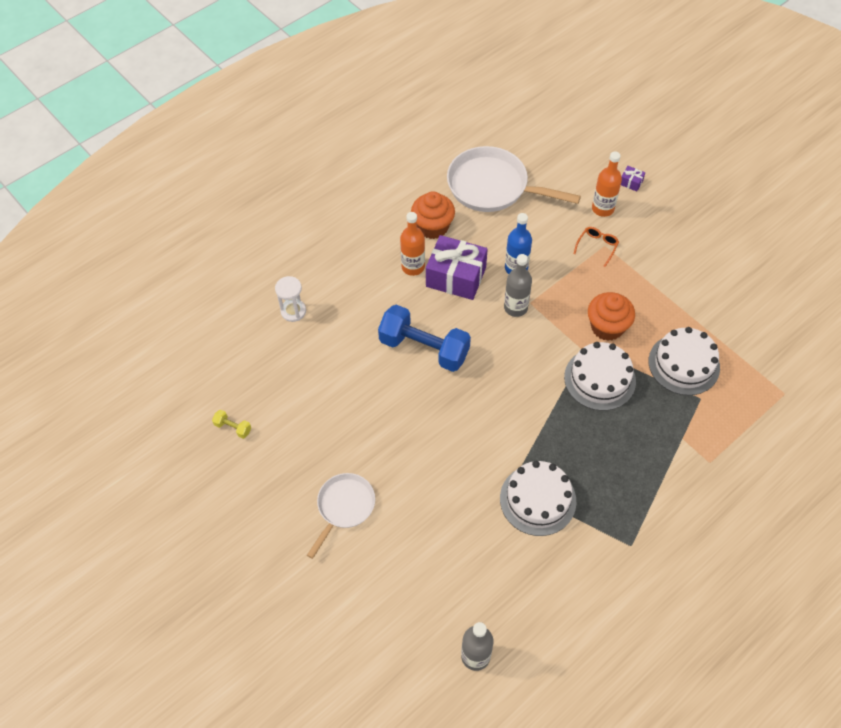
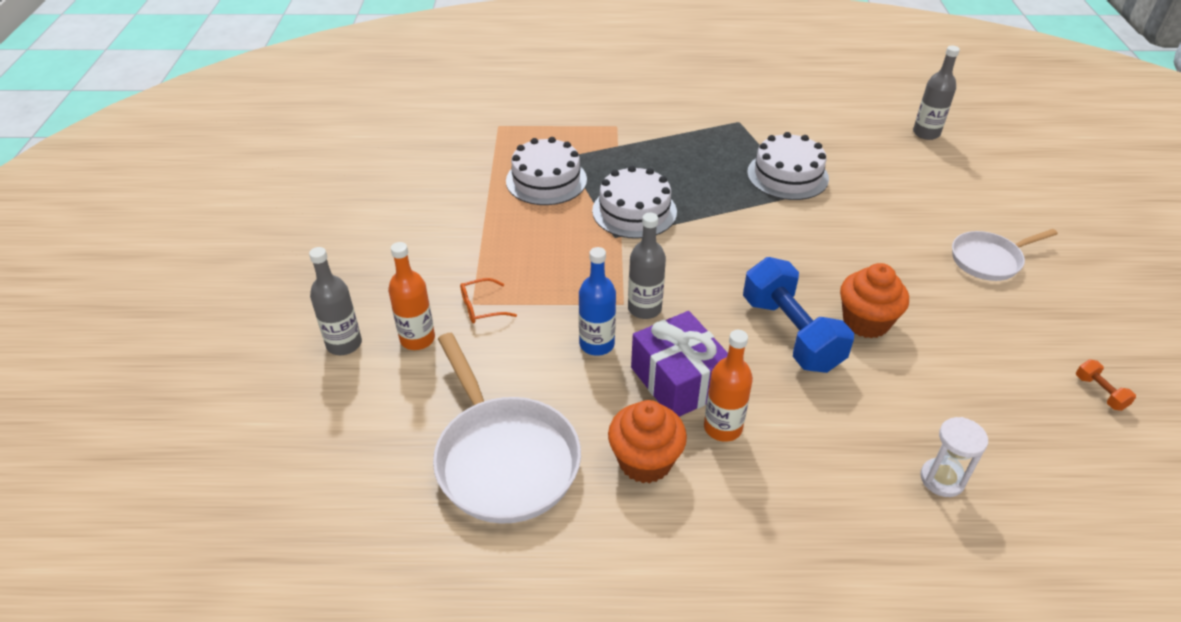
camera: 140 degrees left, 15 degrees down
(233, 427) = (1099, 392): yellow dumbbell -> orange dumbbell
(607, 327) = (574, 240): orange cupcake -> orange cupcake (865, 322)
(631, 182) = (344, 344): purple gift -> grey bottle

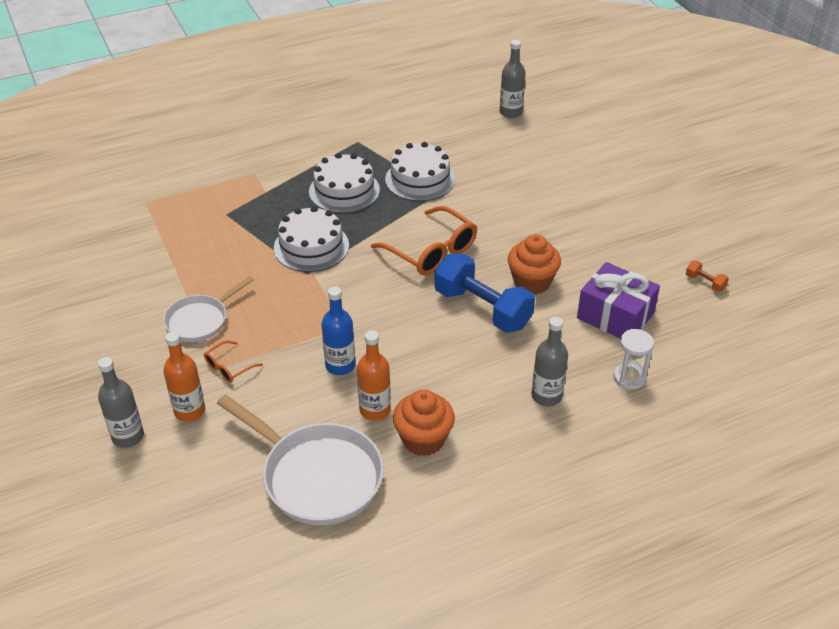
camera: 25 degrees left, 0 degrees up
(546, 180) = (220, 241): white cake -> white cake (344, 190)
(644, 309) = (362, 325): grey bottle -> grey bottle (546, 396)
(679, 380) = (418, 372): purple gift -> purple gift (615, 316)
(722, 427) = (467, 395): orange bottle -> orange bottle (375, 410)
(762, 254) = (432, 252): none -> orange glasses
(989, 260) = (597, 206): white pan -> white pan (200, 320)

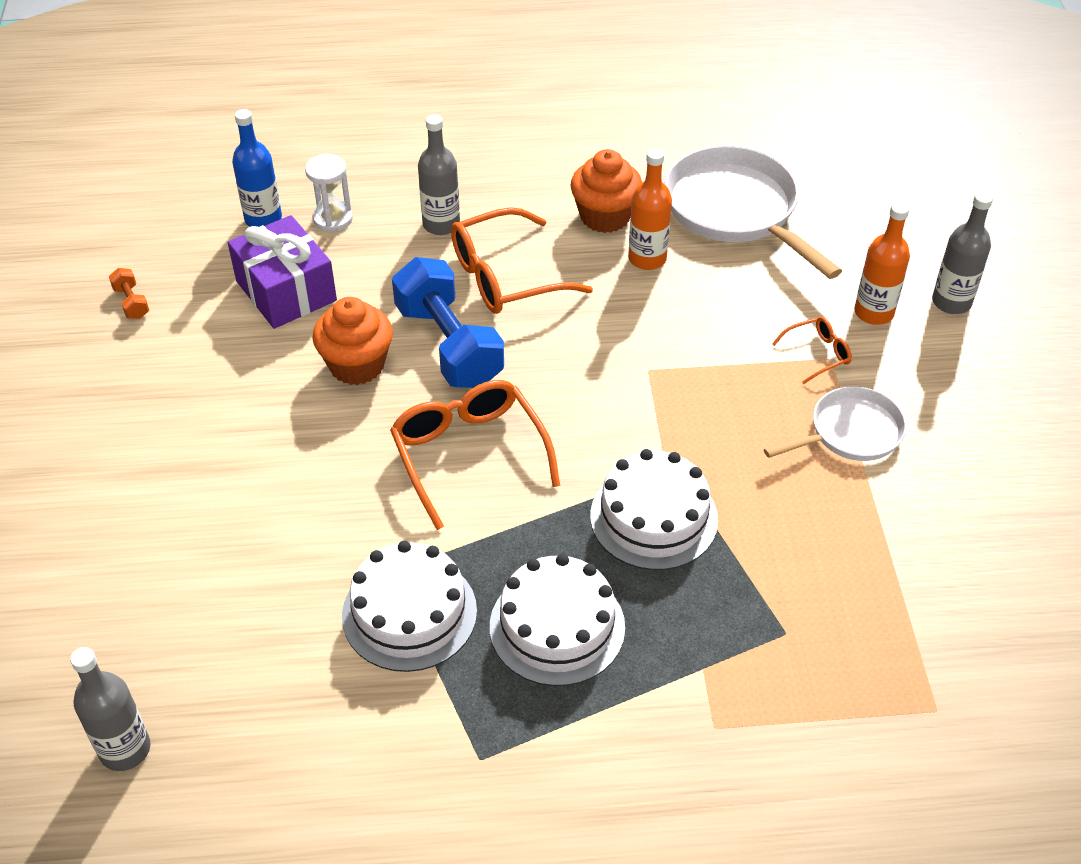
camera: 160 degrees left, 5 degrees up
(340, 365) = (671, 319): blue bottle -> blue bottle (263, 219)
(473, 366) = (505, 277): none -> orange glasses

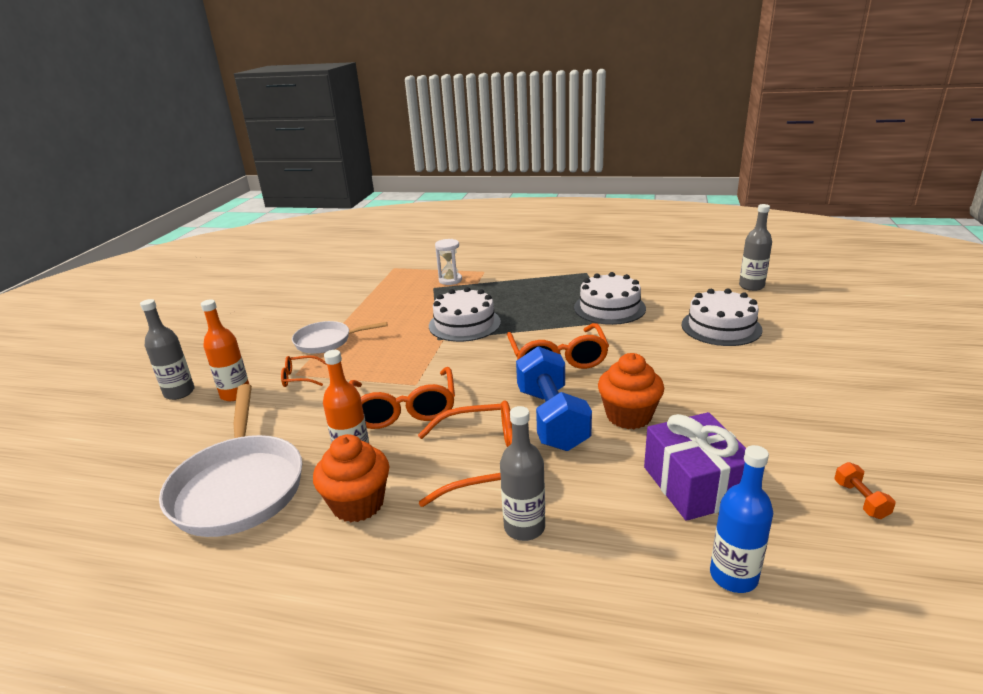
camera: 160 degrees left, 20 degrees down
(333, 219) = (646, 558): white hourglass -> white hourglass (450, 280)
(557, 626) = (536, 298): white cake -> white cake (721, 327)
(635, 327) = (404, 409): none -> orange glasses

